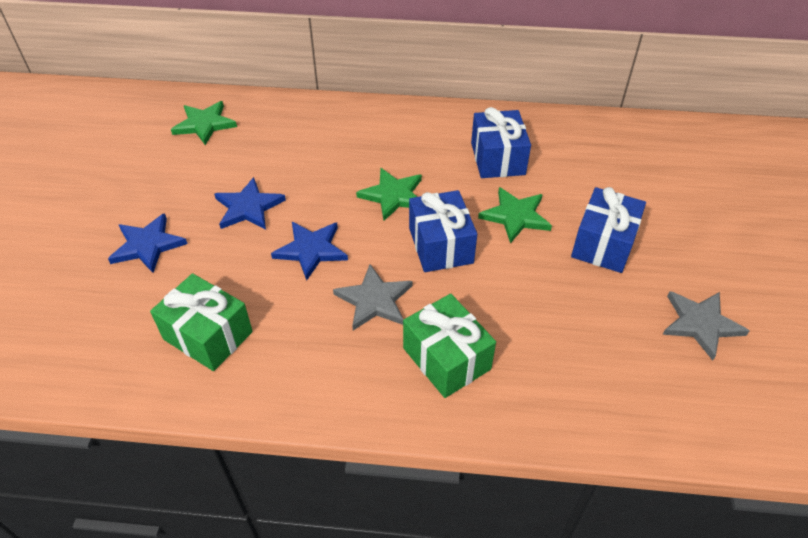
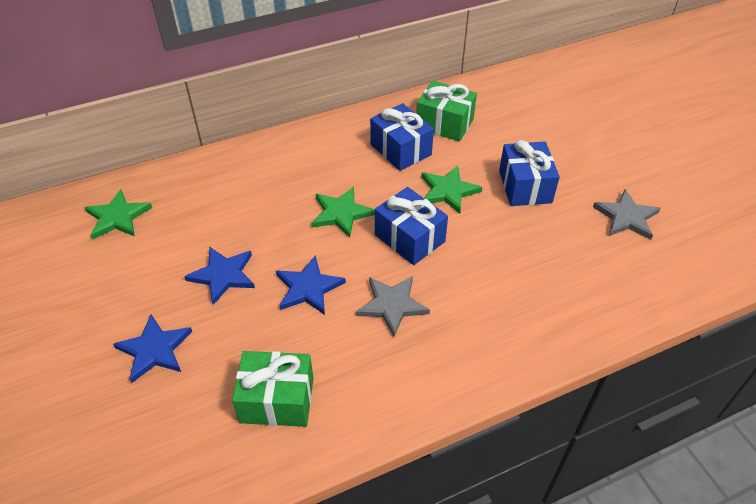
camera: 30 degrees left, 0 degrees up
(446, 358) = (480, 324): green gift -> green gift (444, 124)

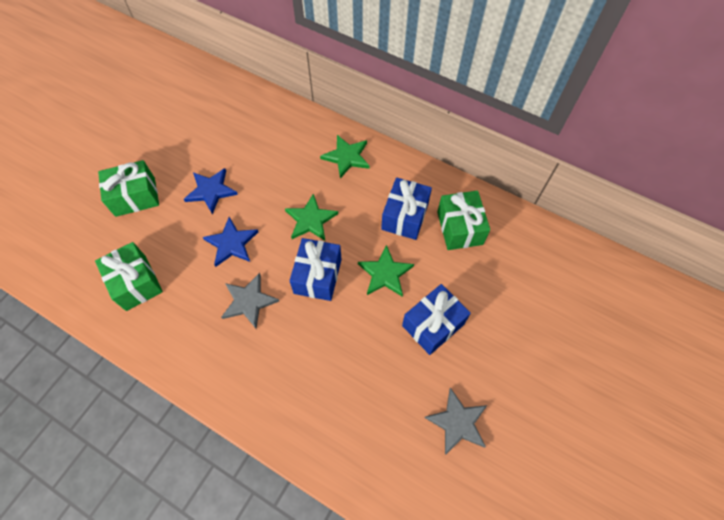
camera: 55 degrees right, 15 degrees up
(117, 217) = (220, 106): green star -> green star (346, 157)
(154, 350) = (135, 197): blue star -> green gift

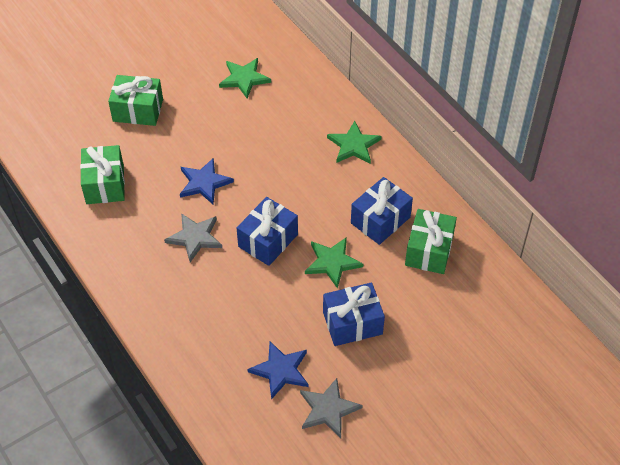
camera: 25 degrees right, 10 degrees down
(211, 191) = (208, 130): blue star -> blue star (280, 370)
(311, 220) = (288, 189): green star -> green star (244, 79)

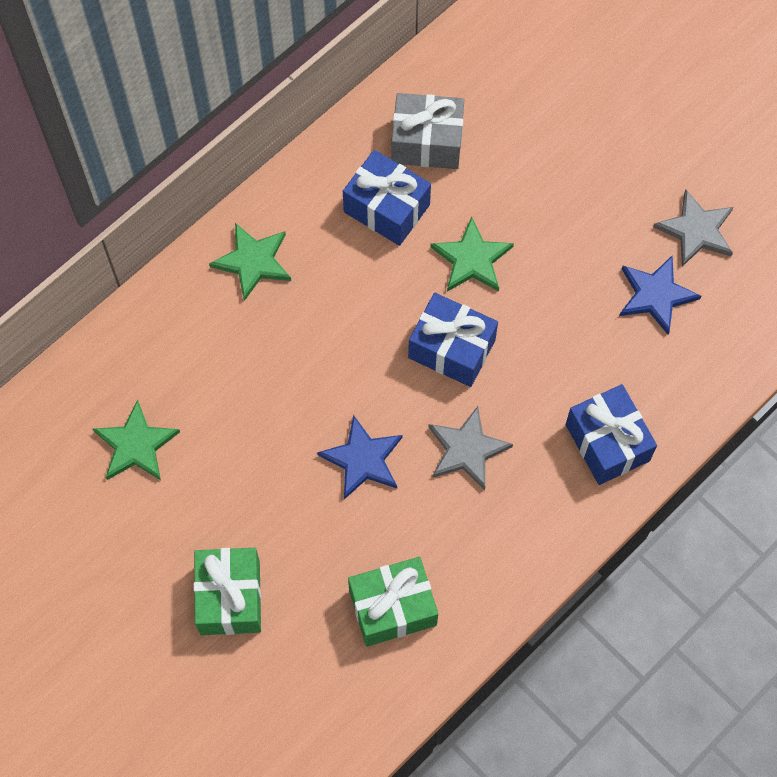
camera: 100 degrees left, 15 degrees up
(352, 323) = (563, 220): blue gift -> blue gift (607, 442)
(429, 251) = (427, 142): green gift -> grey gift

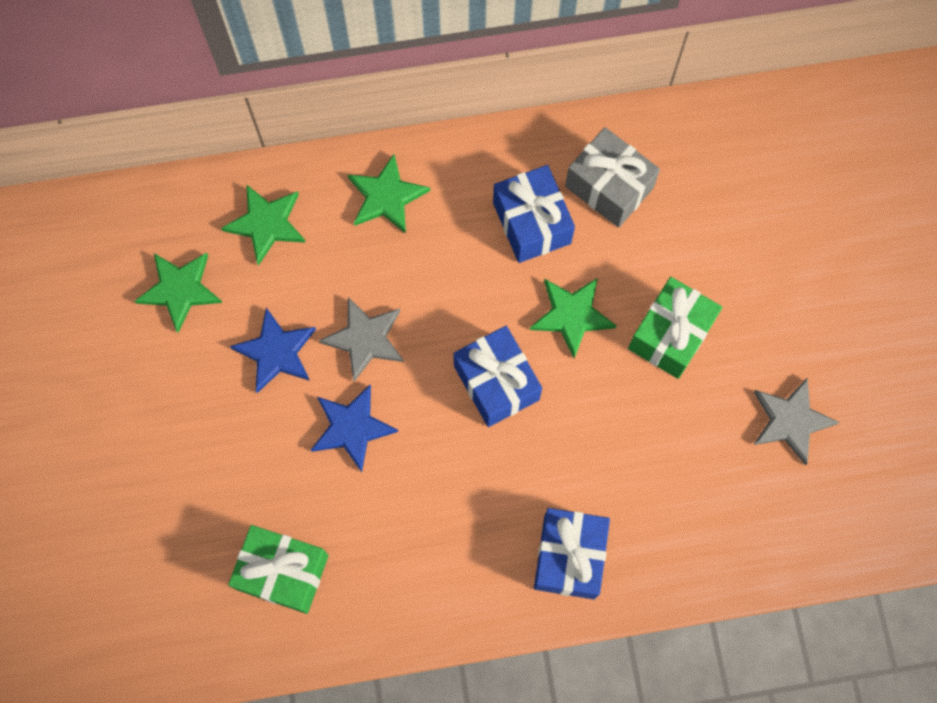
camera: 35 degrees right, 5 degrees up
(169, 346) = (266, 224): none -> green star
(230, 597) = (160, 470): green gift -> green gift (670, 335)
(467, 449) = (444, 479): grey star -> grey star (365, 339)
(656, 295) = (710, 455): blue star -> blue star (276, 352)

